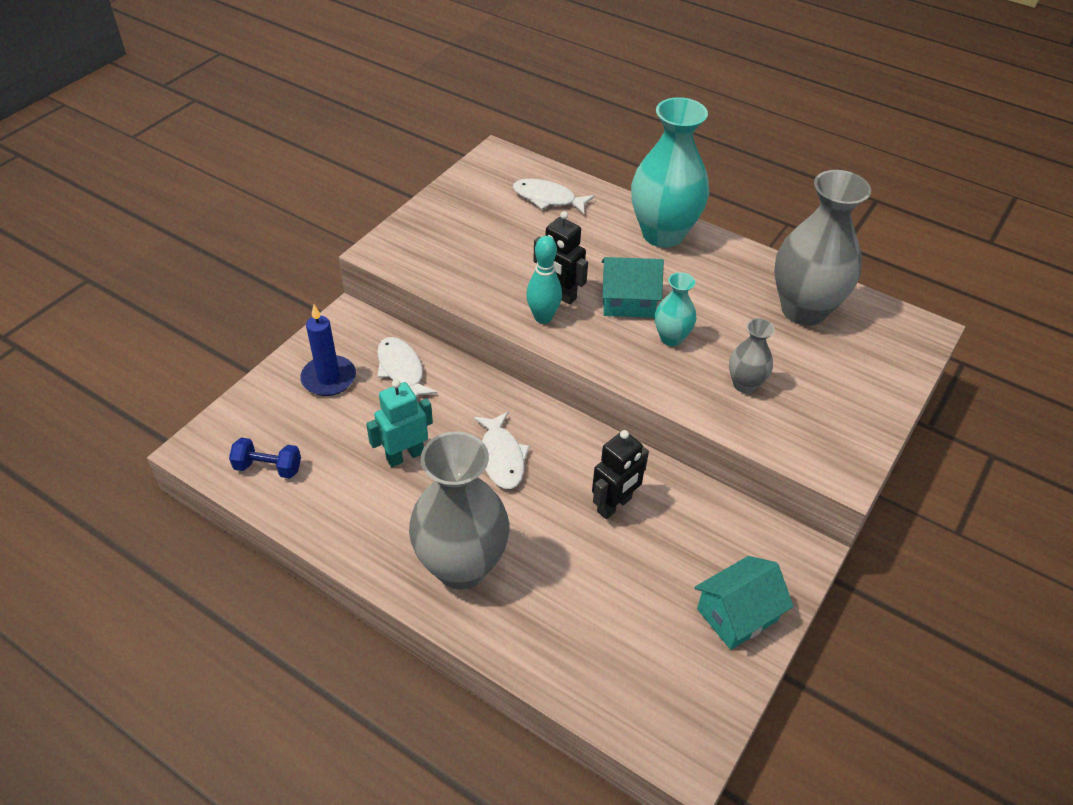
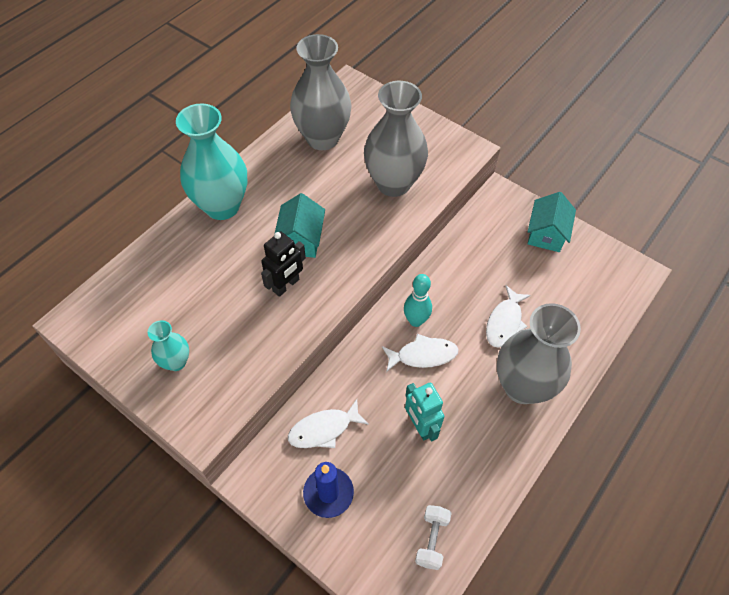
camera: 85 degrees left, 10 degrees up
(268, 468) = (432, 540): blue dumbbell -> white dumbbell
(543, 317) = (312, 299): turquoise bowling pin -> turquoise bowling pin (415, 321)
(548, 198) = (154, 283): white fish -> white fish (504, 322)
(614, 505) = (466, 287): black robot -> none
(671, 338) = (344, 218): turquoise vase -> turquoise vase (176, 362)
(737, 615) = (546, 234): turquoise house -> turquoise house turned 45 degrees clockwise
(745, 384) = (393, 183): grey vase -> grey vase, size x2.04

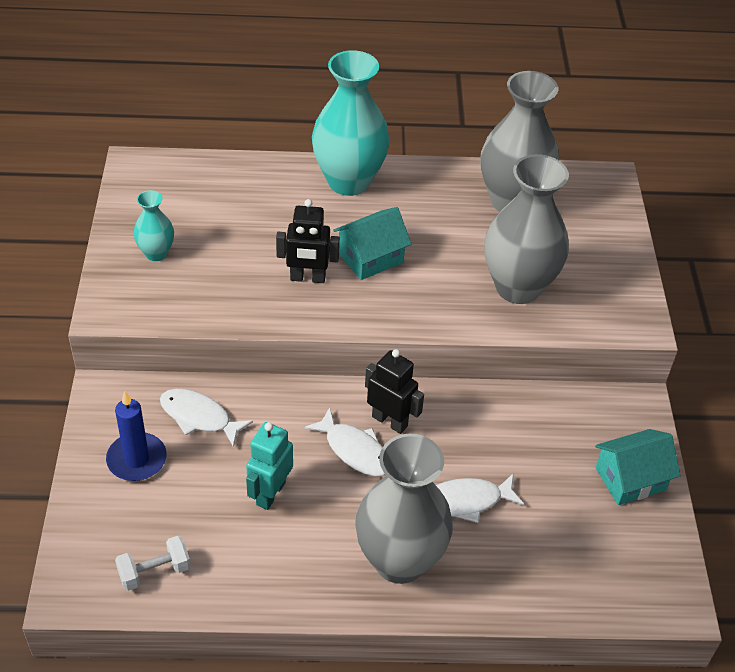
camera: 50 degrees right, 10 degrees down
(415, 321) = (390, 421): turquoise bowling pin -> black robot

